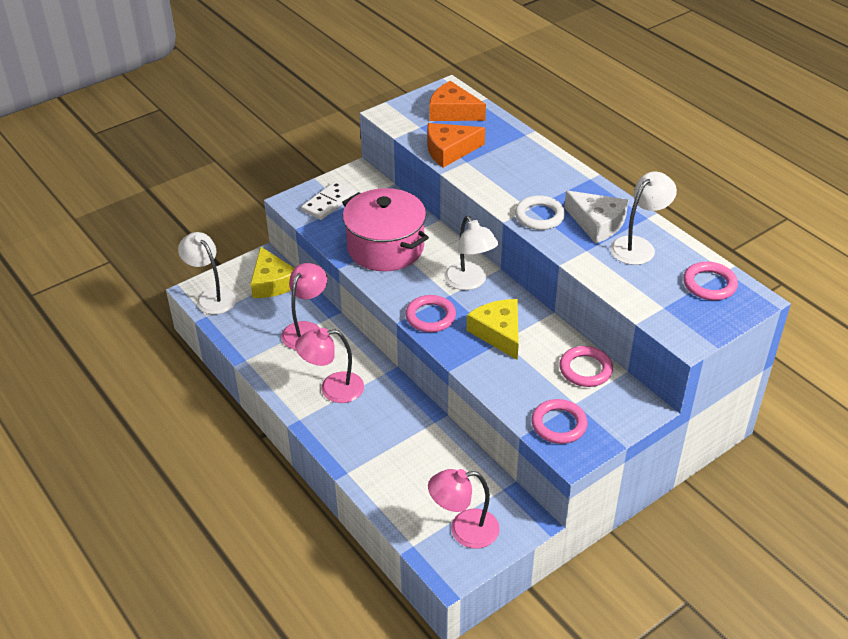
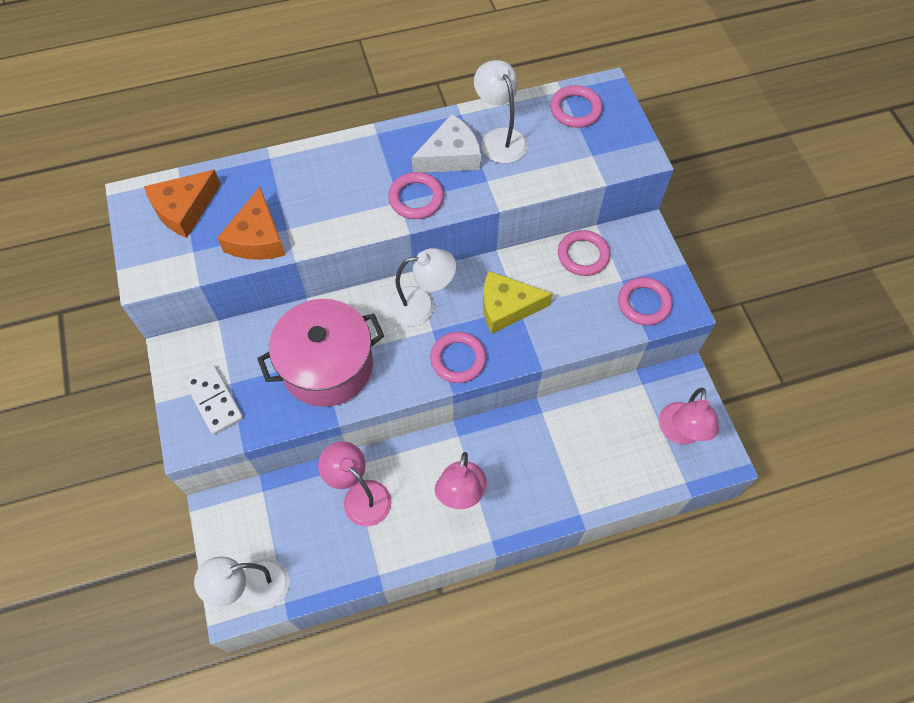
camera: 70 degrees left, 20 degrees up
(272, 282) = (263, 510): yellow cheese -> none
(539, 216) = (416, 198): white ring -> pink ring

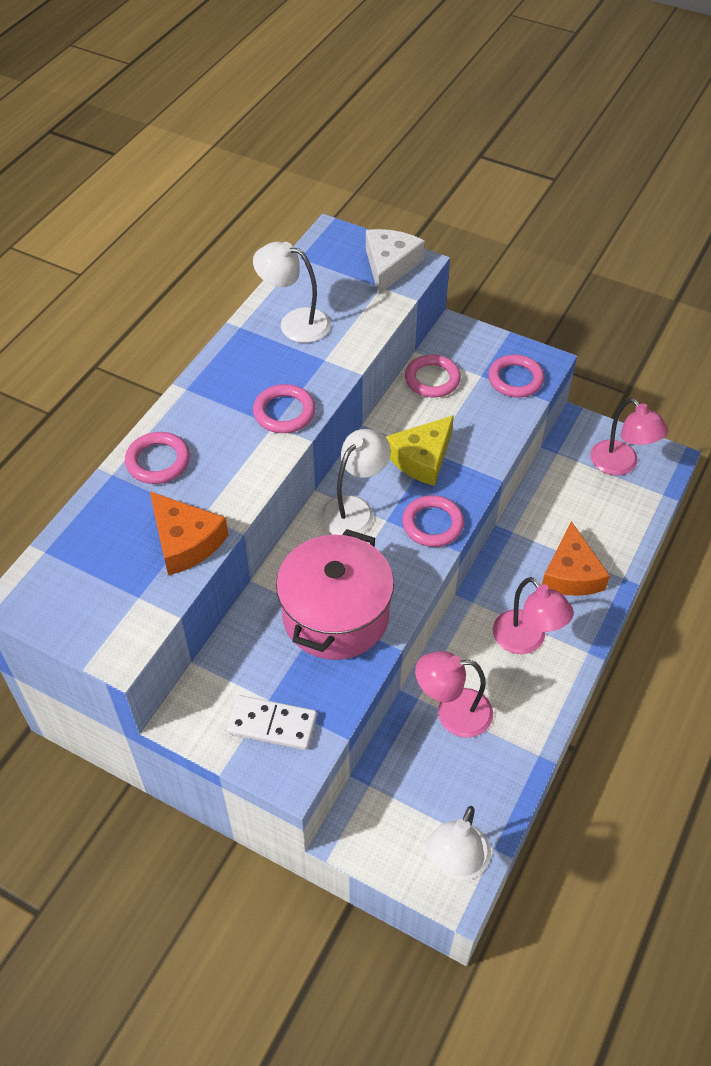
camera: 45 degrees left, 10 degrees down
(184, 209) = (83, 572): orange cheese -> orange cheese (571, 573)
(451, 156) = (272, 362): white cheese -> white cheese (390, 265)
(575, 109) = (328, 264): pink ring -> pink ring (158, 461)

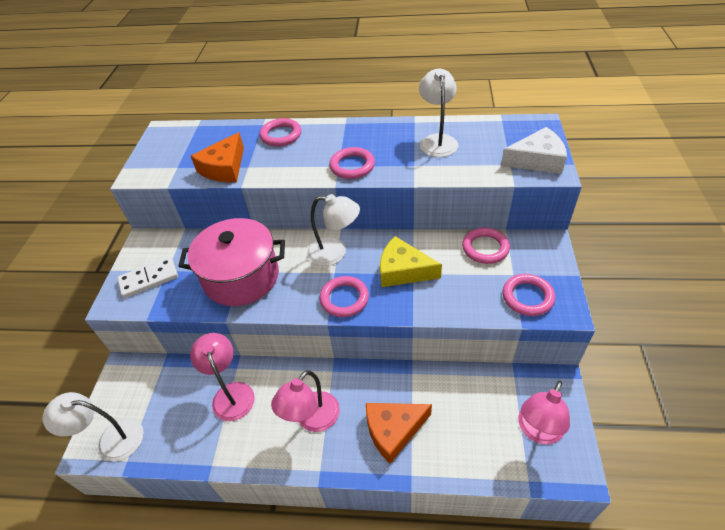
camera: 70 degrees right, 5 degrees down
(272, 724) = (149, 279): white domino -> white domino turned 75 degrees clockwise

